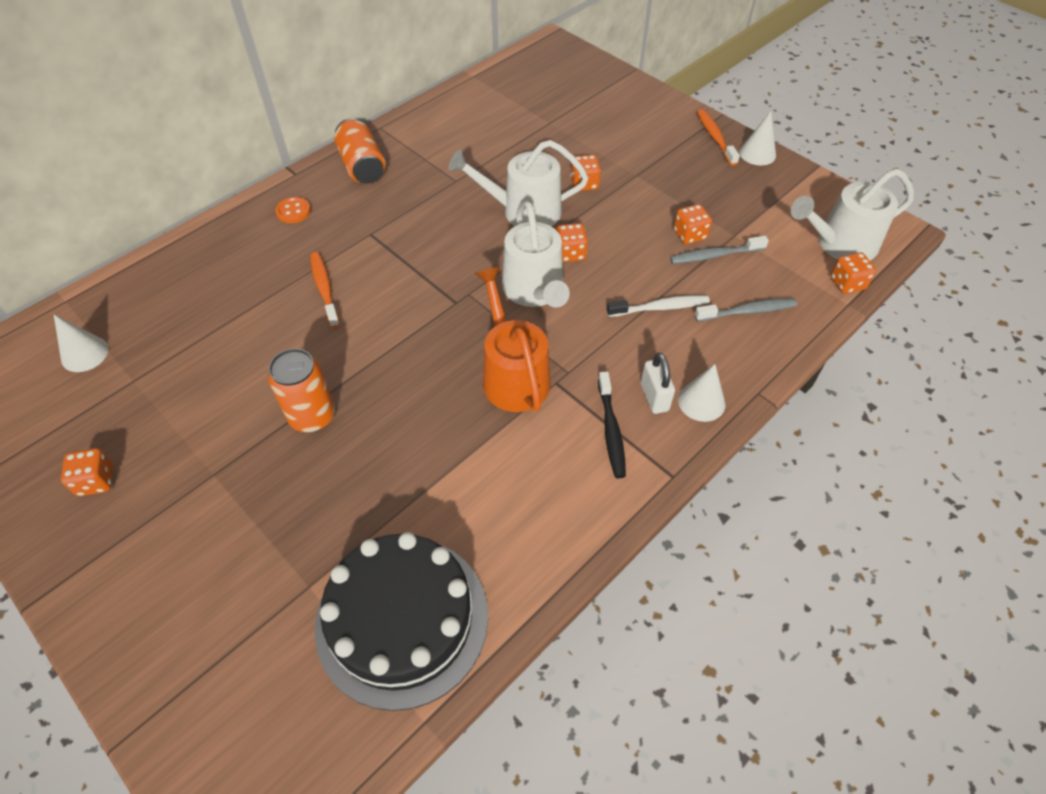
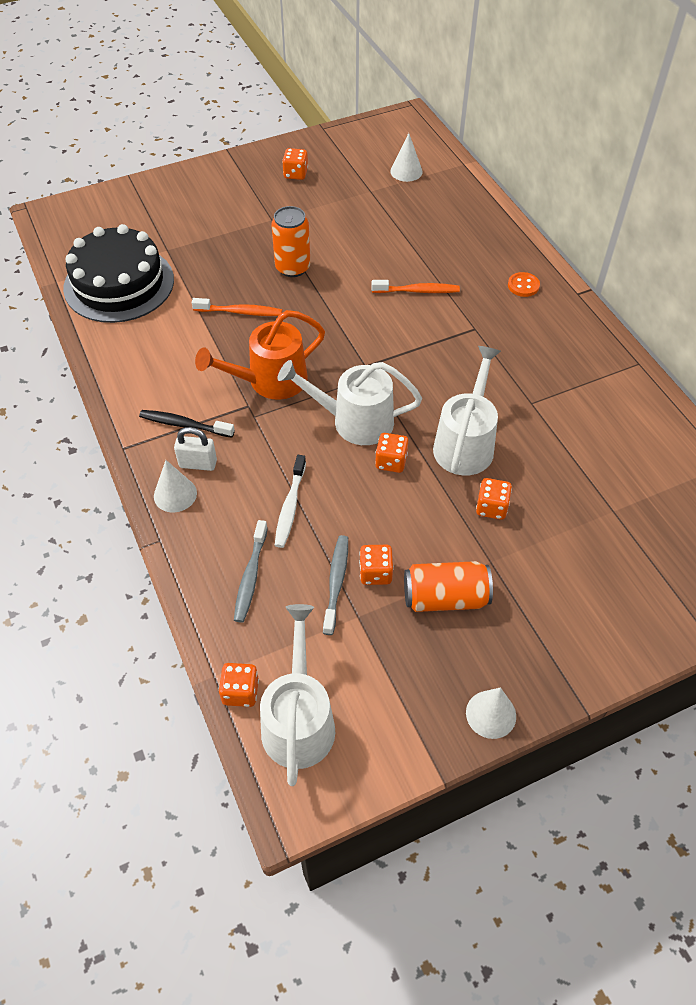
camera: 110 degrees right, 0 degrees up
(362, 166) = (575, 339): orange can -> orange can (445, 597)
(512, 375) = (270, 381): orange watering can -> orange watering can turned 150 degrees clockwise
(715, 137) = (538, 678): orange toothbrush -> orange toothbrush (240, 312)

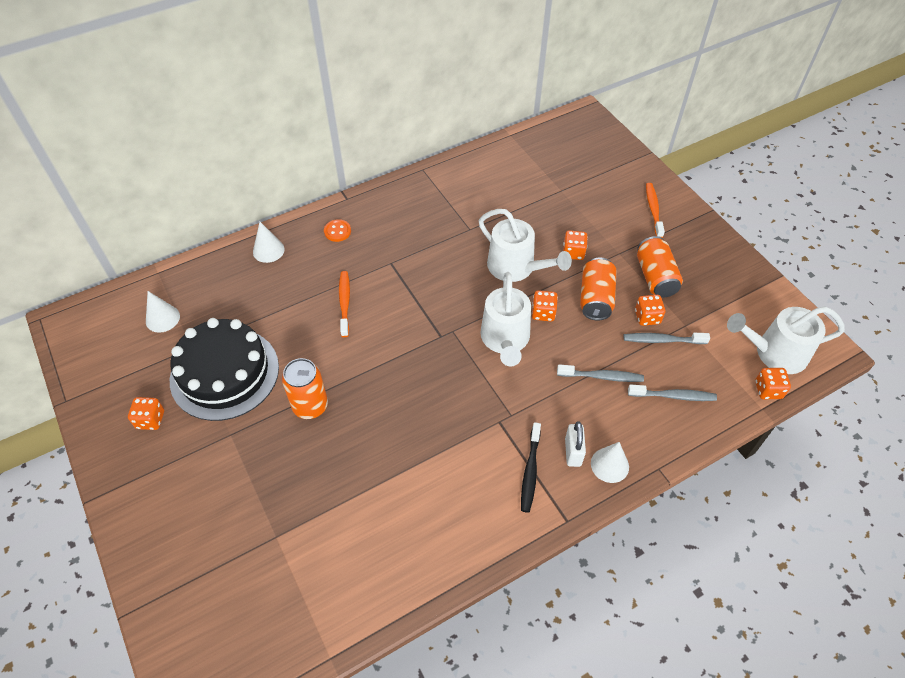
camera: 95 degrees left, 0 degrees up
(119, 284) = (334, 579): black cake -> black cake (224, 373)
(240, 312) = (377, 445): orange toothbrush -> orange toothbrush (653, 210)
(270, 381) = (467, 407): orange watering can -> none
(290, 507) = (602, 377): white toothbrush -> grey toothbrush
(411, 520) = (595, 298): none -> orange can
(465, 443) = (516, 267): white watering can -> white watering can turned 150 degrees counterclockwise
(491, 714) = (731, 253): white cone -> white cone (268, 250)

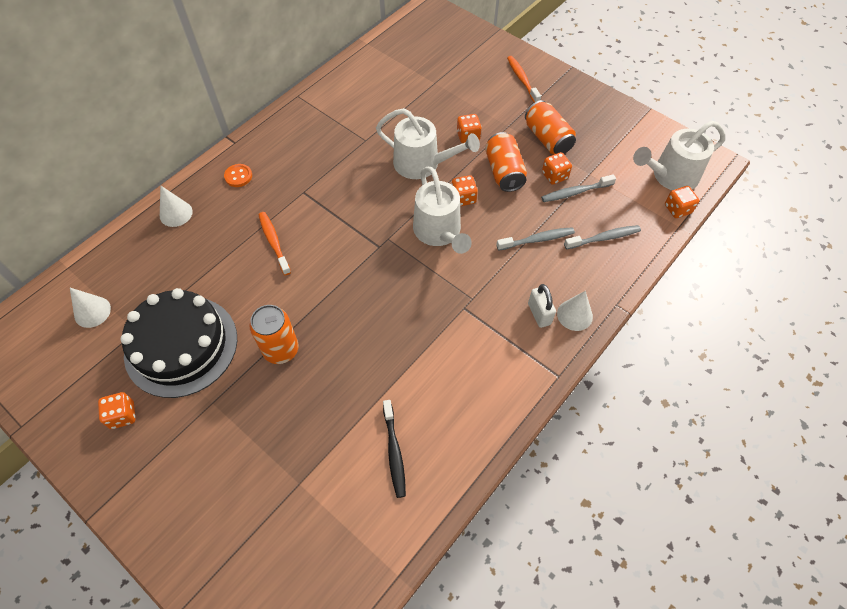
camera: 20 degrees left, 5 degrees up
(530, 471) = (509, 343): black toothbrush -> black toothbrush (394, 452)

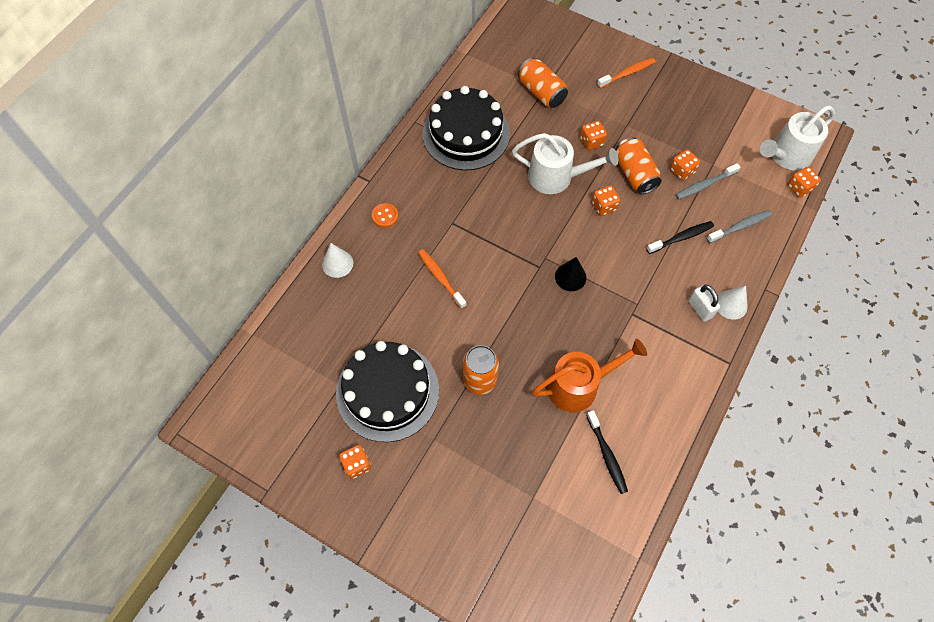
camera: 10 degrees left, 5 degrees up
(92, 312) = (293, 373): white cone -> none
(343, 113) = (466, 134): none -> black cake
(385, 372) = (579, 385): none -> orange watering can
(408, 261) = (570, 277): none -> black cone
(439, 232) = (591, 244): white watering can -> none
(522, 79) = (627, 73): orange toothbrush -> orange toothbrush turned 90 degrees clockwise
(537, 240) = (681, 237): grey toothbrush -> black toothbrush
(547, 139) = (666, 133): orange can -> orange can (541, 92)

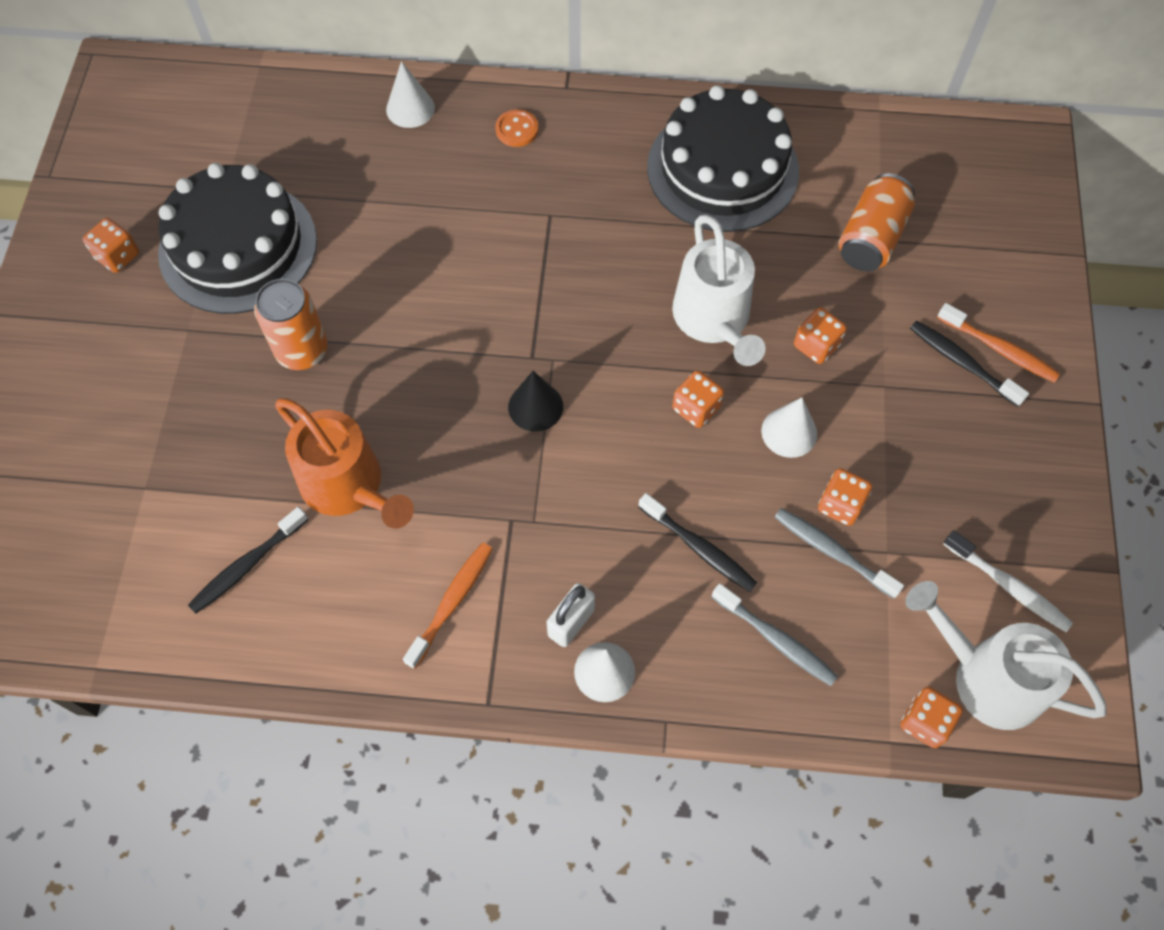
camera: 65 degrees right, 0 degrees up
(440, 278) = (448, 237): orange toothbrush -> orange toothbrush (452, 602)
(628, 90) = (962, 362): none -> black toothbrush
(634, 174) = (789, 432): orange can -> white cone
(747, 128) = (1008, 587): none -> white toothbrush

